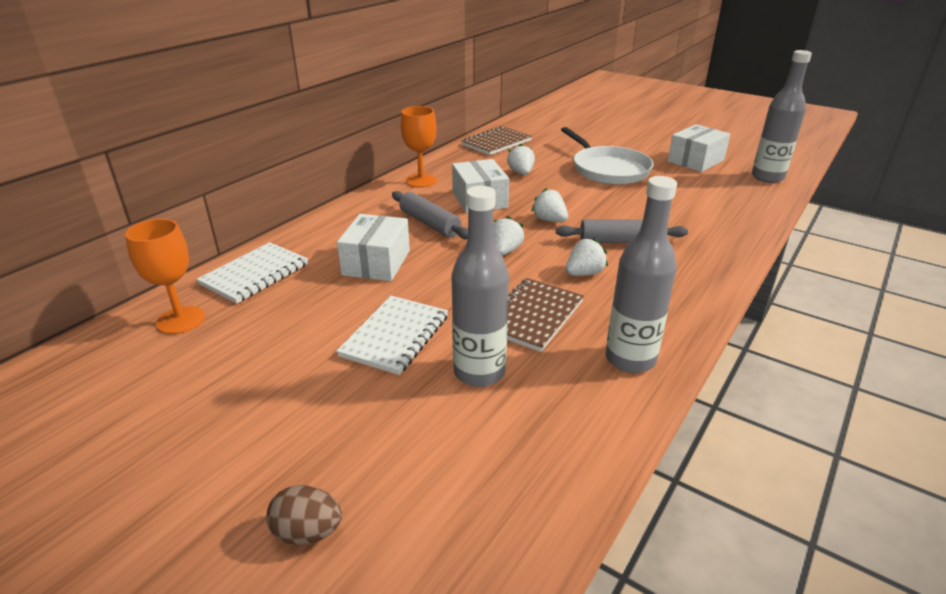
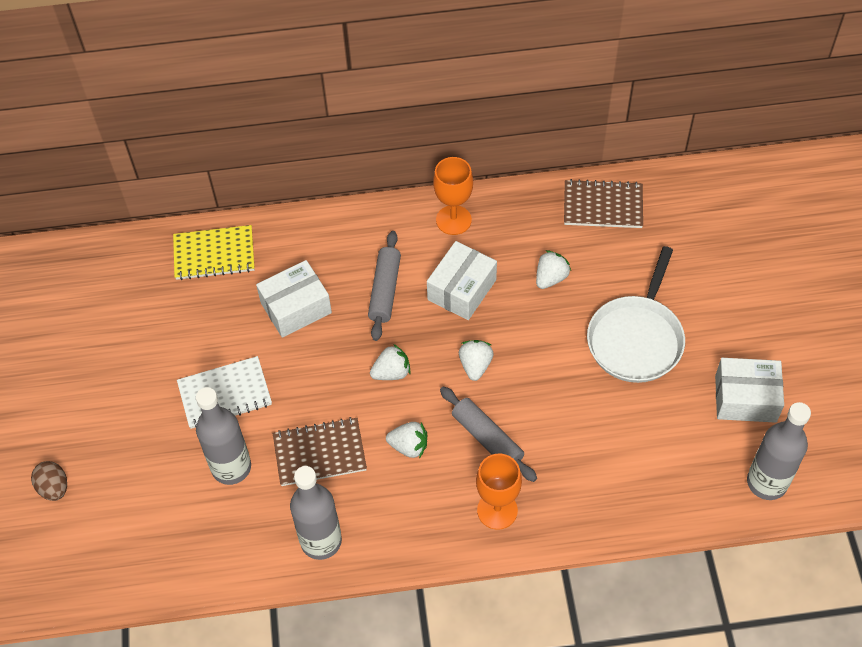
camera: 50 degrees right, 25 degrees up
(181, 320) = (135, 269): orange goblet -> orange goblet (497, 510)
(255, 274) = (214, 254): white notebook -> yellow notebook

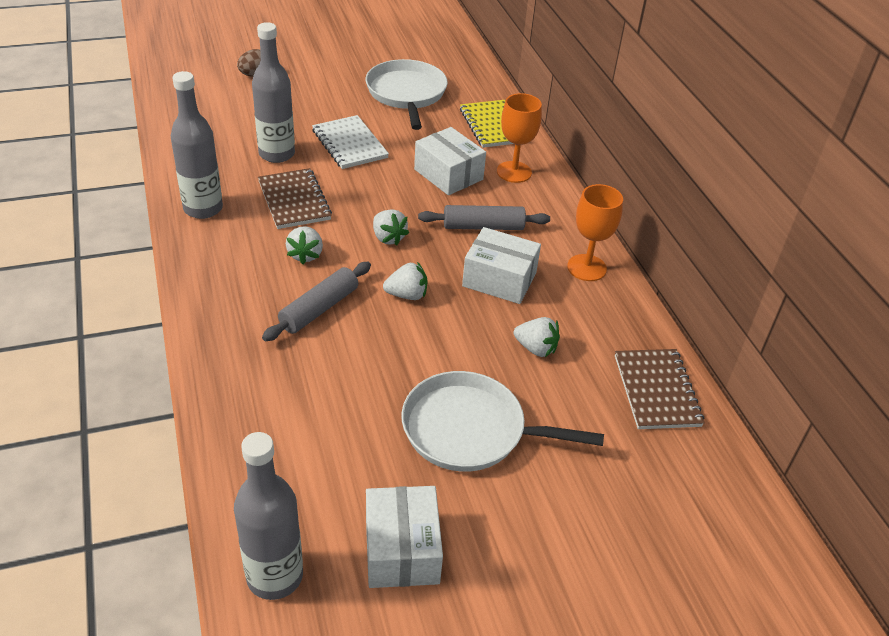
camera: 75 degrees right, 15 degrees down
(132, 328) = (406, 94): none -> white pan
(497, 510) = (234, 321): orange goblet -> orange goblet (514, 172)

